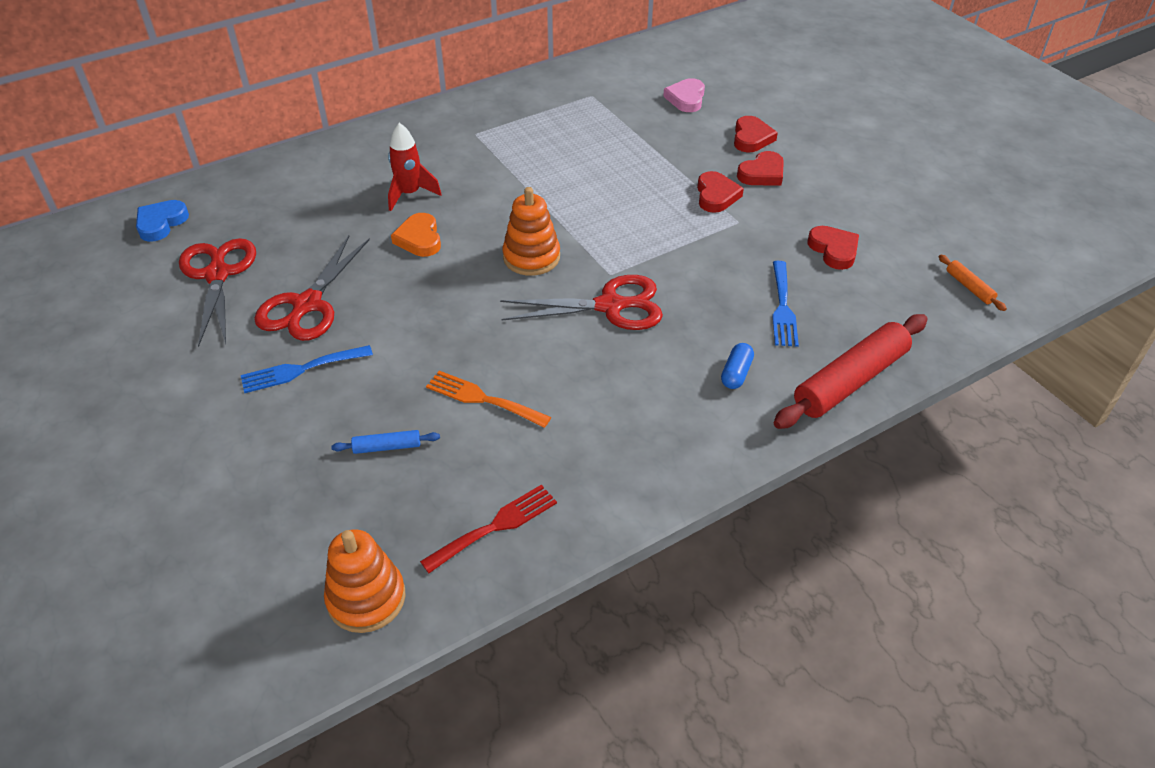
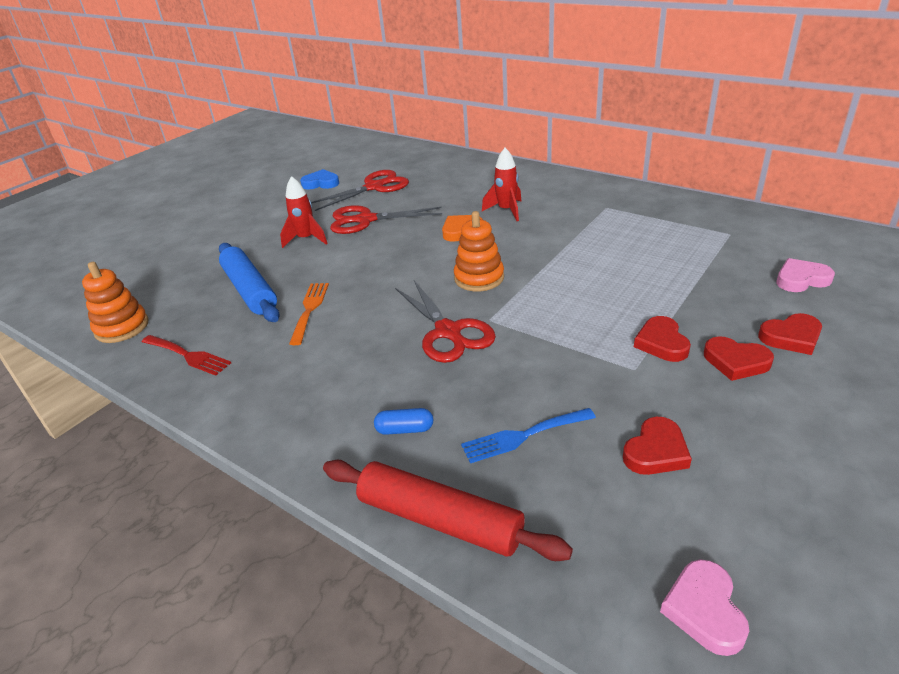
camera: 70 degrees right, 10 degrees down
(161, 223) = (407, 158): blue heart -> blue heart (321, 183)
(301, 370) = (306, 239): blue fork -> red rocket
(387, 447) = (250, 290): blue rolling pin -> blue rolling pin, size x2.25
(716, 195) = (661, 343): red heart -> red heart turned 105 degrees clockwise
(969, 287) = (704, 610): orange rolling pin -> pink heart

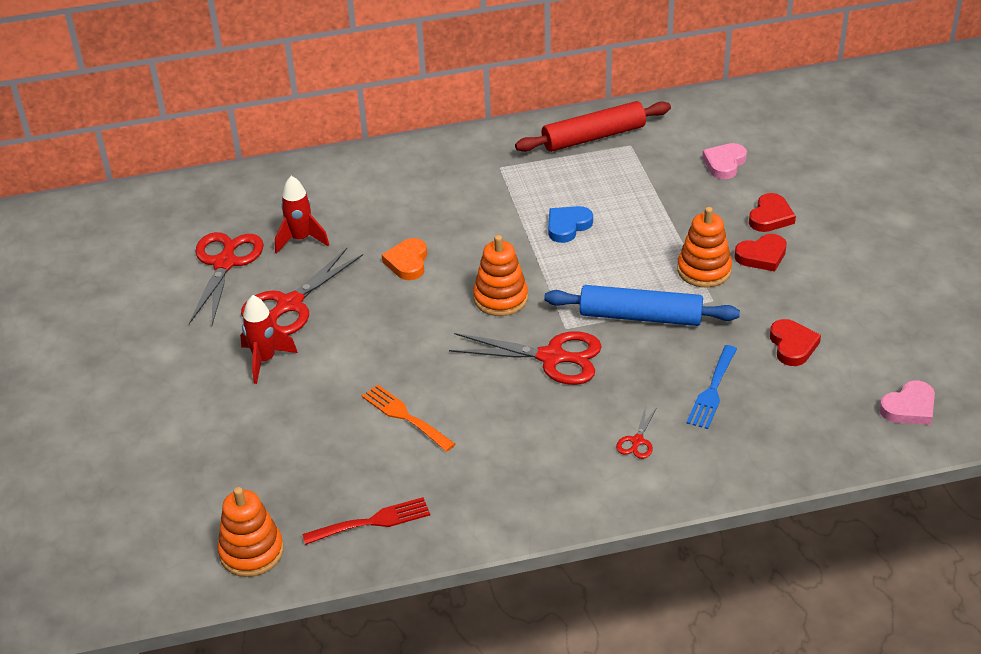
camera: 50 degrees left, 5 degrees up
(250, 290) = (311, 439): blue rolling pin -> blue rolling pin (640, 317)
(321, 183) = (146, 292): blue heart -> blue heart (567, 226)
(405, 429) = (637, 441): blue capsule -> red scissors
(440, 519) = (740, 469): red rolling pin -> red rolling pin (593, 137)
(506, 211) = (415, 218): red rocket -> red rocket (301, 239)
(661, 343) = (704, 270): red heart -> orange stacking toy
(704, 610) = (909, 407): pink heart -> pink heart turned 75 degrees counterclockwise

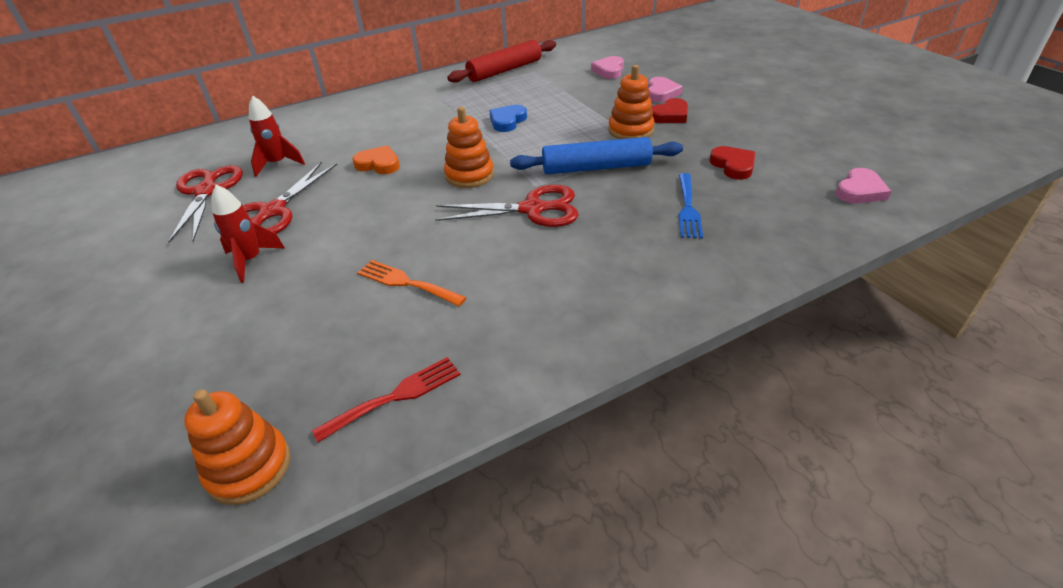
camera: 15 degrees left, 0 degrees up
(407, 262) = (378, 164): orange heart -> orange heart turned 120 degrees clockwise
(637, 441) = (644, 260): red scissors -> none
(770, 217) = (661, 93): red heart -> pink heart

